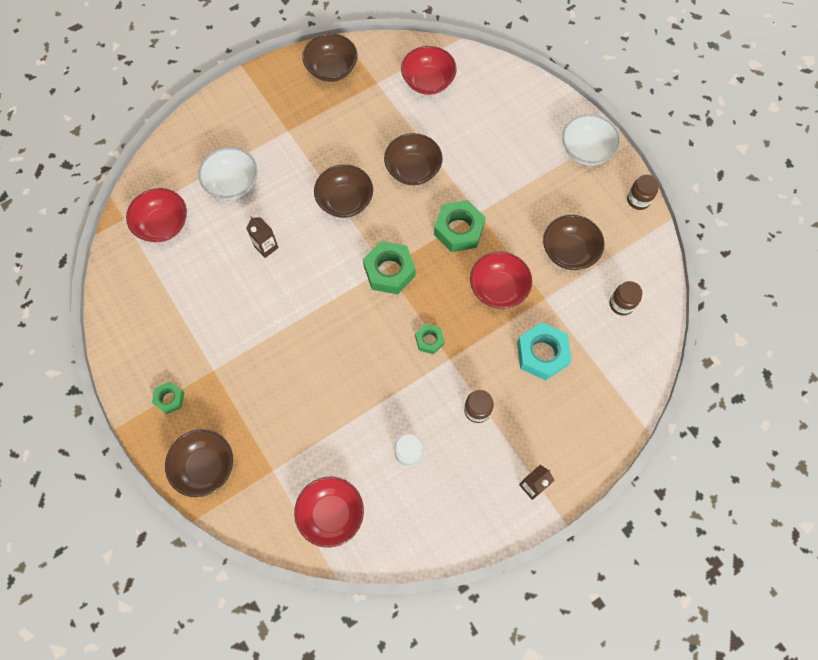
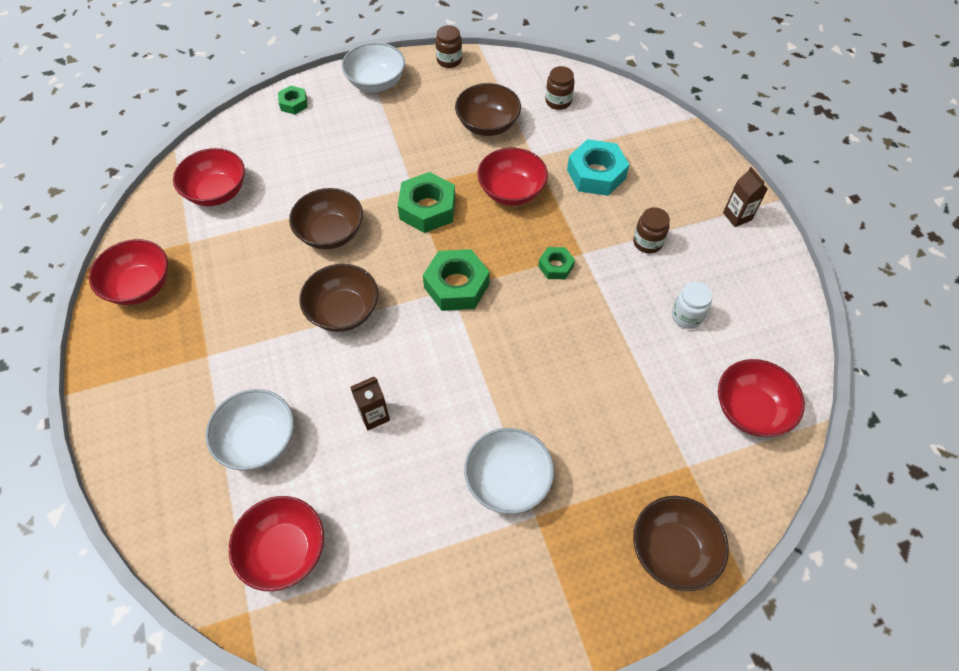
camera: 75 degrees left, 10 degrees down
(169, 399) = (565, 584): green nut -> green nut (293, 103)
(236, 346) = (508, 480): none -> white bowl
(331, 69) = (140, 286): brown bowl -> red bowl

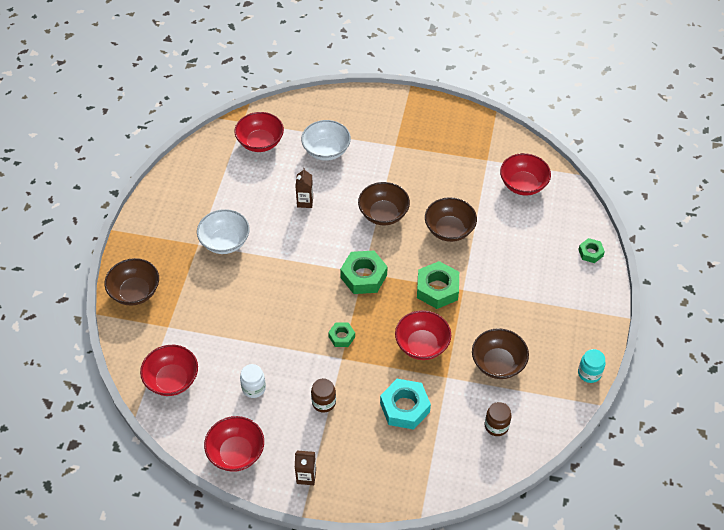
camera: 120 degrees right, 5 degrees down
(140, 286) = (465, 130): red bowl -> red bowl (236, 453)
(376, 83) = (587, 312): white bowl -> none
(449, 60) = (589, 373): brown jar -> turquoise jar

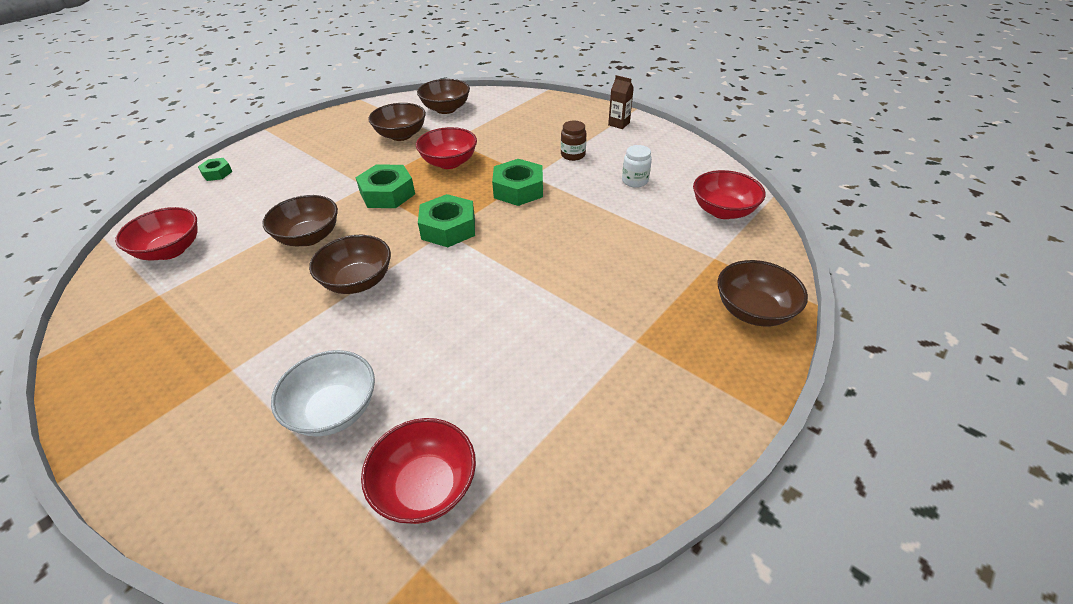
camera: 150 degrees left, 10 degrees down
(225, 242) = (593, 328): white bowl -> none
(236, 453) = (674, 149): red bowl -> none
(305, 202) = (440, 338): brown carton -> none
(341, 337) = (518, 189): green nut -> green nut, size x1.82
(404, 407) = (505, 134): turquoise nut -> none
(496, 426) = (446, 109): brown jar -> brown bowl
(589, 373) = (343, 113): turquoise jar -> none

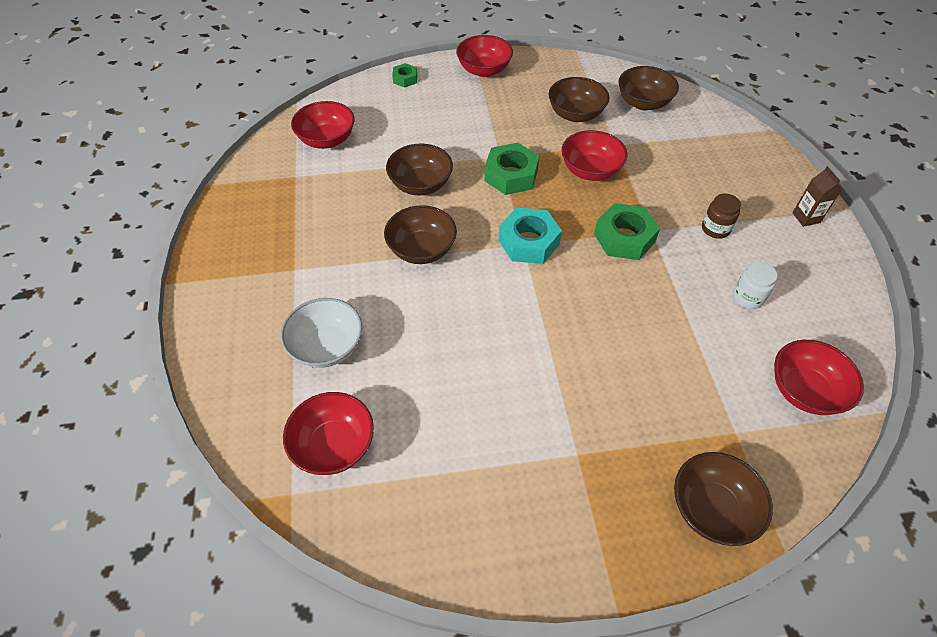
camera: 40 degrees right, 10 degrees up
(291, 139) = (484, 70): none -> red bowl
(448, 228) = (528, 242): green nut -> turquoise nut

